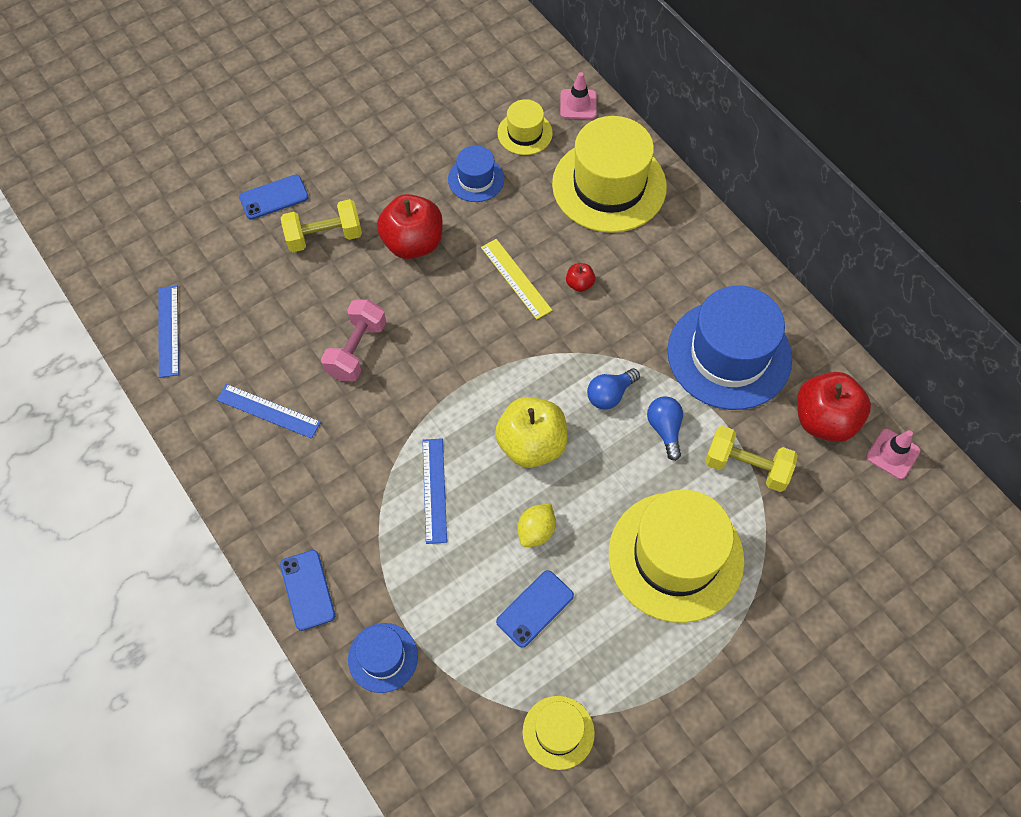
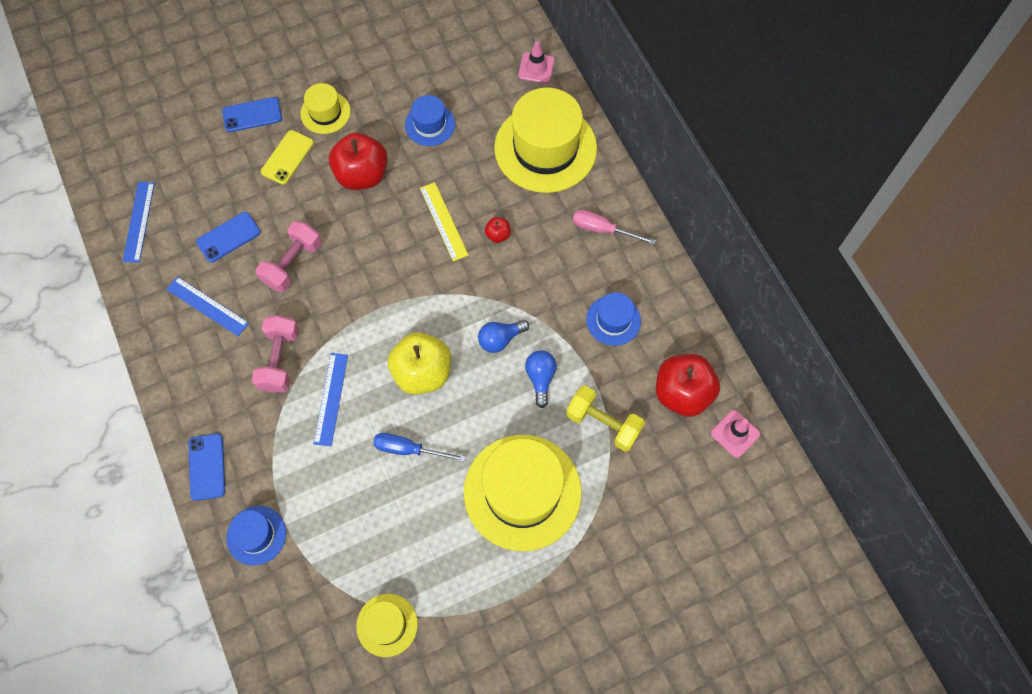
camera: 10 degrees right, 5 degrees up
(324, 237) = (287, 157): yellow dumbbell -> yellow phone
(366, 457) = (280, 360): none -> pink dumbbell
(525, 133) = (482, 88): yellow hat -> yellow hat (325, 112)
(535, 608) = (392, 516): blue phone -> blue phone (228, 237)
(536, 531) = (408, 449): yellow lemon -> blue screwdriver
(693, 261) = (603, 230): none -> pink screwdriver
(729, 354) = (613, 320): blue hat -> blue hat, size x0.50

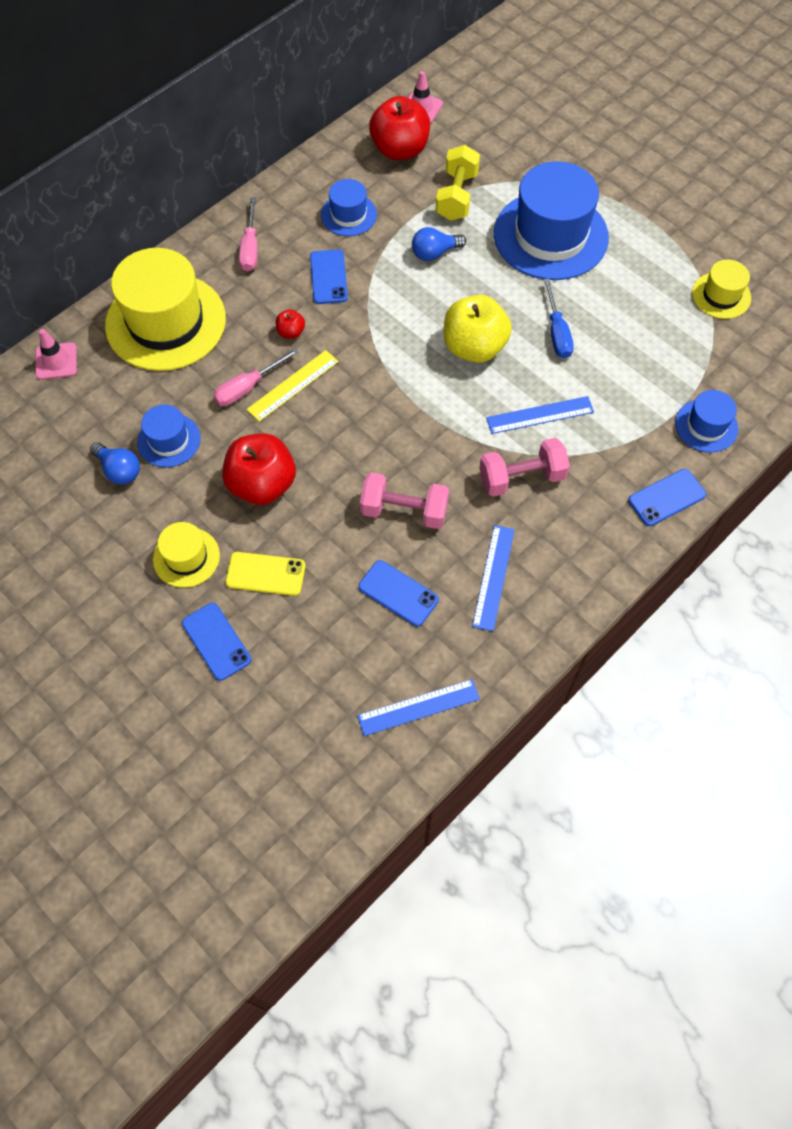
camera: 110 degrees left, 5 degrees down
(455, 189) = (248, 387): none -> pink screwdriver
(500, 339) = (409, 295): blue light bulb -> blue light bulb (119, 470)
(522, 492) = (550, 236): yellow hat -> blue hat
(546, 281) = (328, 277): none -> blue phone

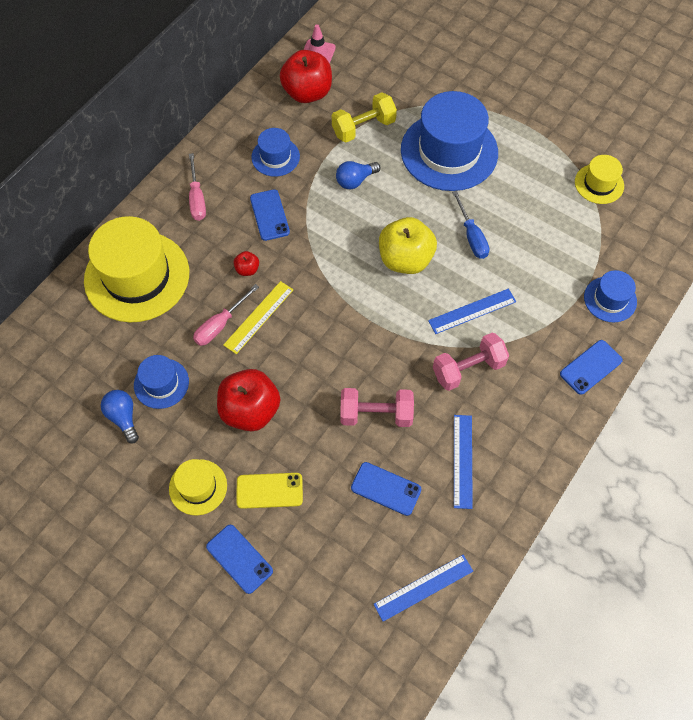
camera: 10 degrees left, 0 degrees up
(56, 361) = (47, 327): pink traffic cone -> none
(119, 470) = (123, 417): blue light bulb -> blue light bulb turned 150 degrees counterclockwise
(456, 196) = (363, 128): yellow dumbbell -> yellow dumbbell turned 60 degrees clockwise

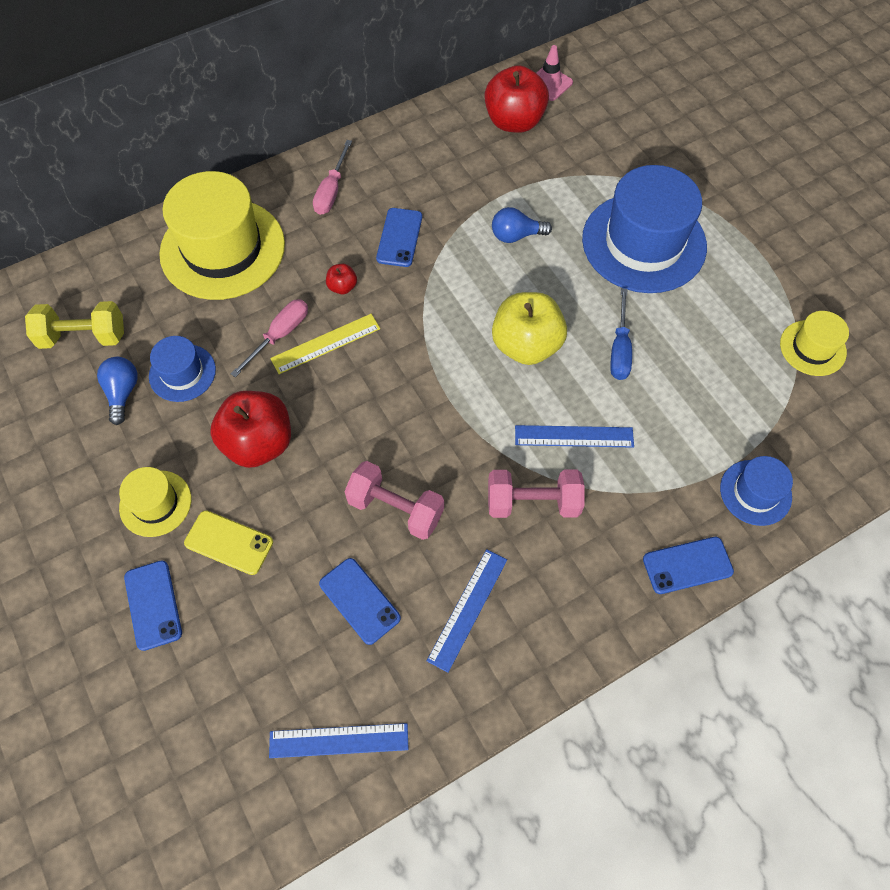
camera: 25 degrees right, 0 degrees up
(220, 325) = (280, 335): pink screwdriver -> pink screwdriver turned 150 degrees clockwise
(275, 157) = (441, 177): blue hat -> none
(363, 128) = (557, 181): yellow dumbbell -> yellow dumbbell (83, 337)

